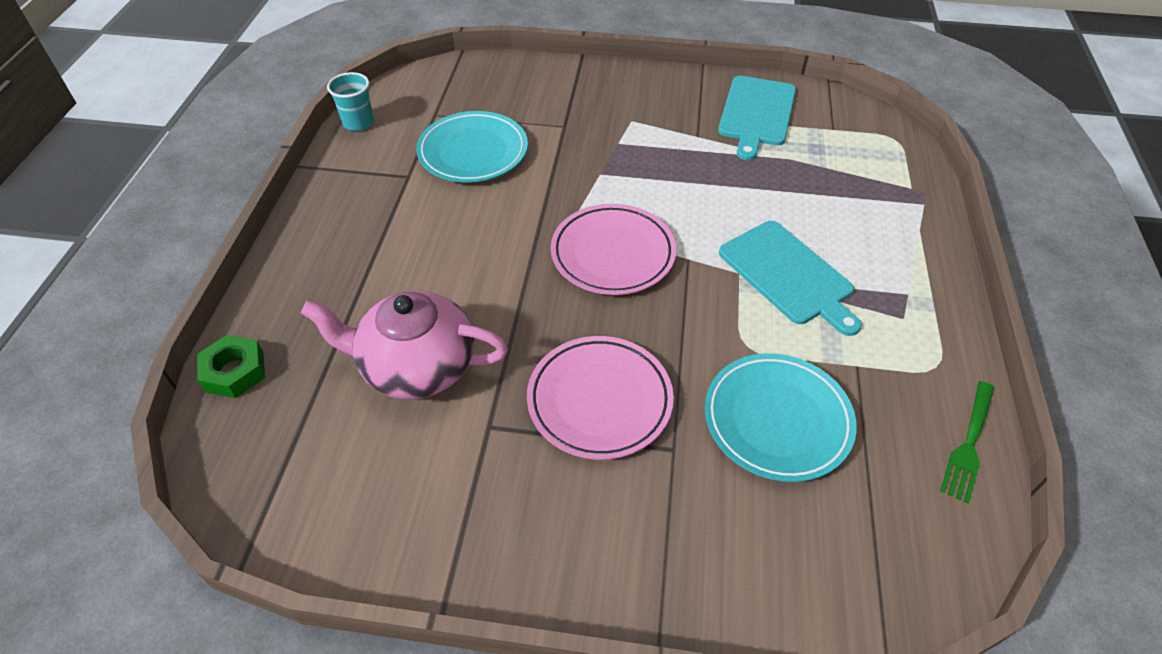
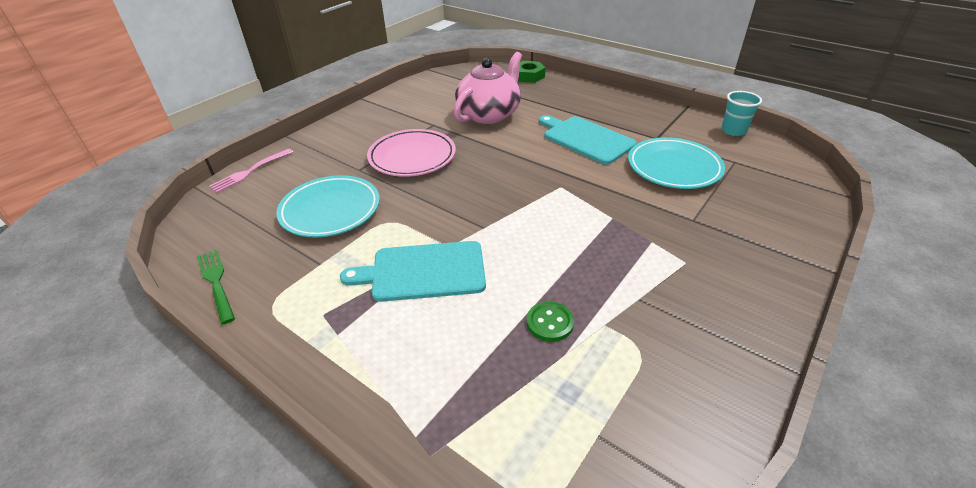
camera: 120 degrees right, 10 degrees down
(613, 254) = (517, 195): pink plate -> none
(756, 113) = (663, 370): turquoise cutting board -> turquoise cutting board (586, 139)
(767, 174) = (549, 323): none -> green button
(791, 613) = (250, 172): none -> pink fork

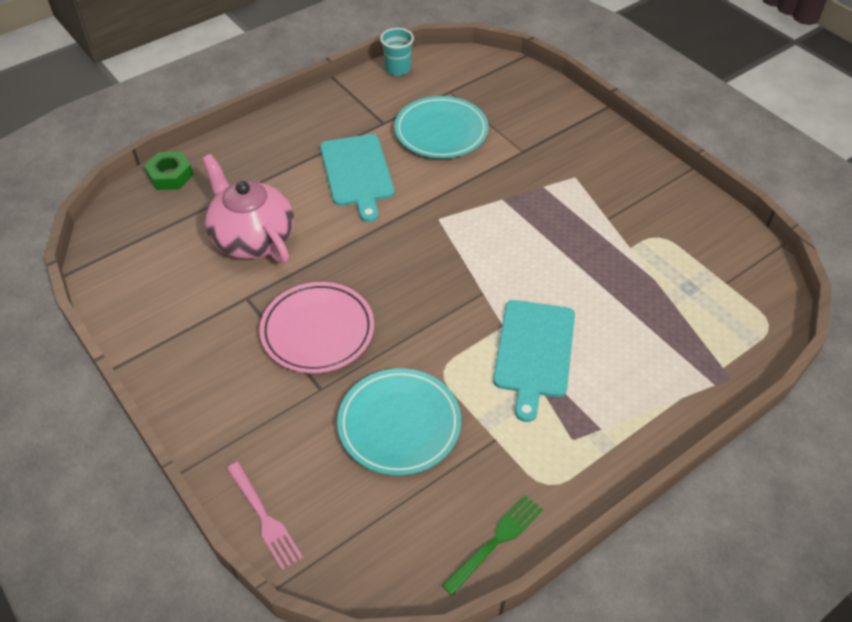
camera: 75 degrees left, 10 degrees up
(216, 282) = (496, 541): green fork -> green fork turned 150 degrees clockwise
(549, 323) = (620, 279): green button -> none
(586, 139) = (357, 173): turquoise cutting board -> turquoise cutting board turned 75 degrees counterclockwise

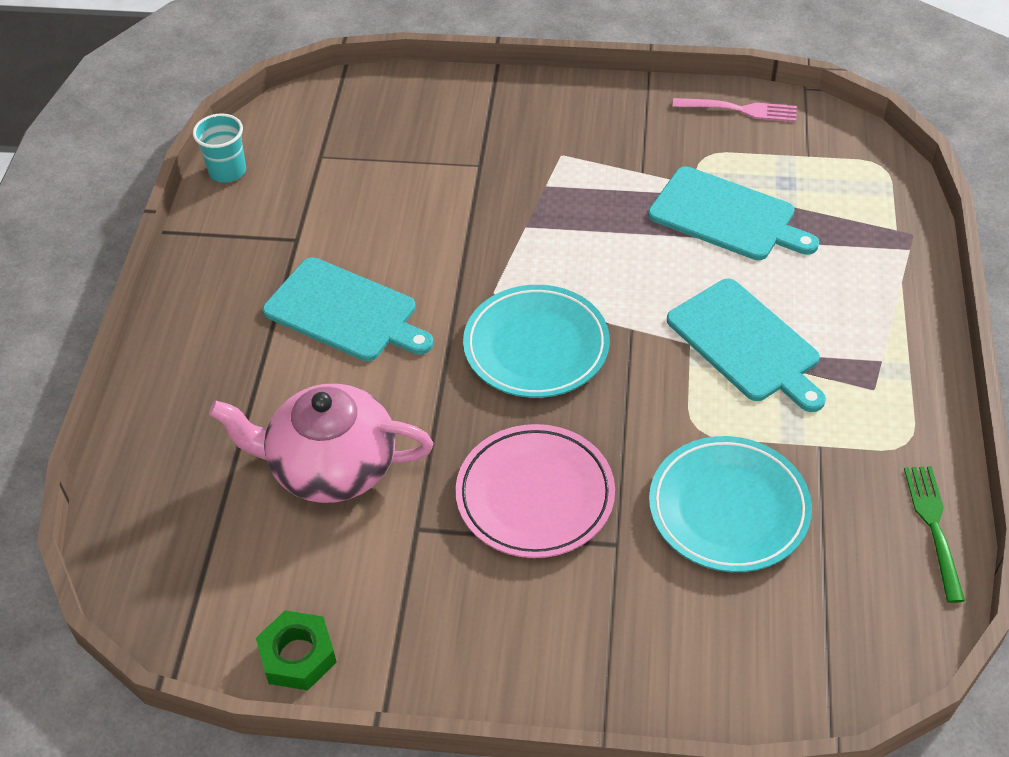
camera: 45 degrees left, 0 degrees up
(170, 175) = (130, 481): green nut -> green nut (298, 655)
(264, 518) = (736, 701): pink fork -> pink fork (740, 110)
(441, 132) = (371, 204): turquoise plate -> turquoise plate (536, 346)
(624, 278) = (726, 216): none -> turquoise cutting board

